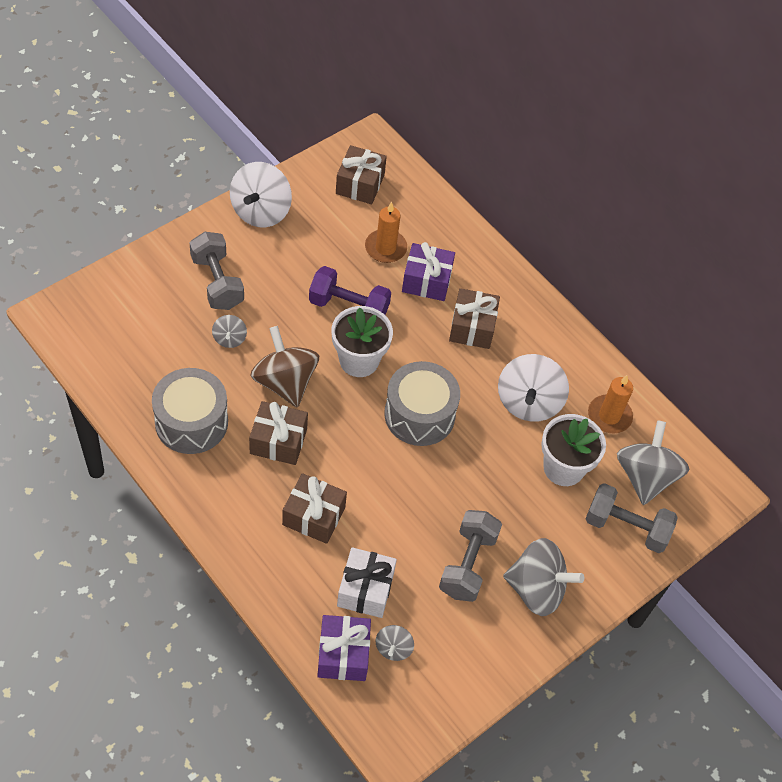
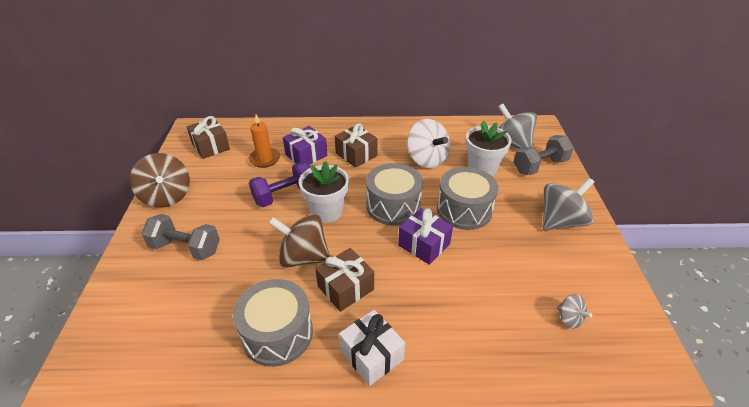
camera: 45 degrees left, 15 degrees down
(229, 339) = (236, 267): grey spinning top -> none
(261, 211) = (167, 196): white spinning top -> brown spinning top
(314, 516) = (425, 303): brown gift -> none
(343, 654) = (559, 354): purple gift -> purple gift (424, 245)
(365, 589) = (509, 307): white gift -> white gift (372, 355)
(467, 564) = (522, 242): grey dumbbell -> none
(472, 485) = (464, 210): none -> grey drum
(609, 416) = (462, 137): orange candle -> none

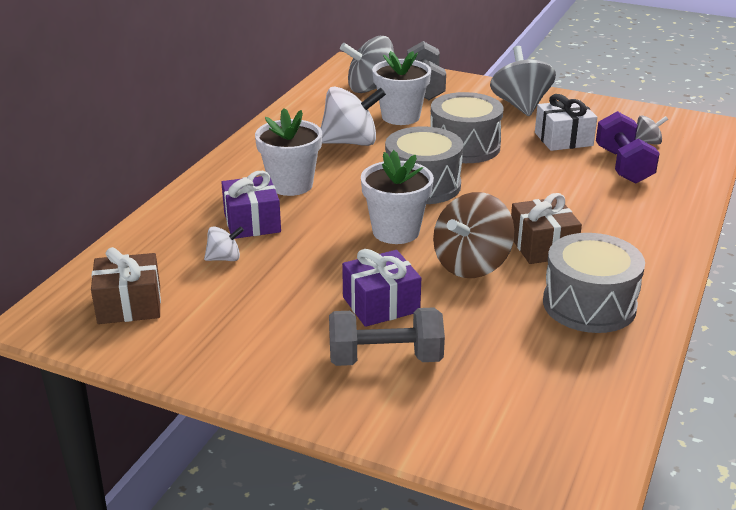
camera: 65 degrees left, 10 degrees down
(167, 196) = (235, 367): brown spinning top -> none
(186, 248) = (385, 359): grey dumbbell -> grey dumbbell turned 45 degrees clockwise
(265, 159) = (224, 258): orange candle -> white spinning top
(284, 195) = (333, 257): purple dumbbell -> purple dumbbell (623, 165)
(356, 154) = (291, 185): brown gift -> white flower pot
(372, 355) = (646, 251): white gift -> white gift (563, 139)
(424, 245) = (504, 184): purple gift -> purple gift (381, 304)

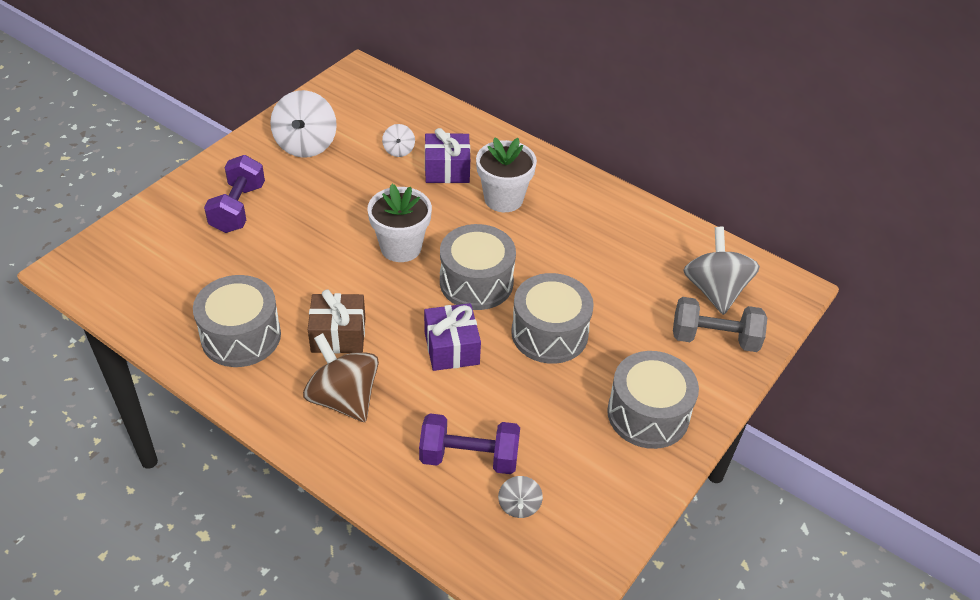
camera: 100 degrees right, 15 degrees up
(129, 305) = (358, 105): brown gift -> none
(350, 142) = (579, 250): white spinning top -> white spinning top (306, 145)
(381, 304) = (301, 218): purple gift -> purple gift (451, 348)
(385, 359) = (238, 208): grey dumbbell -> purple dumbbell
(400, 117) = (634, 299): white flower pot -> none
(471, 265) = (330, 281): brown spinning top -> brown spinning top (343, 398)
(520, 105) = (648, 414): grey spinning top -> grey drum
(563, 139) = (548, 425): white gift -> none

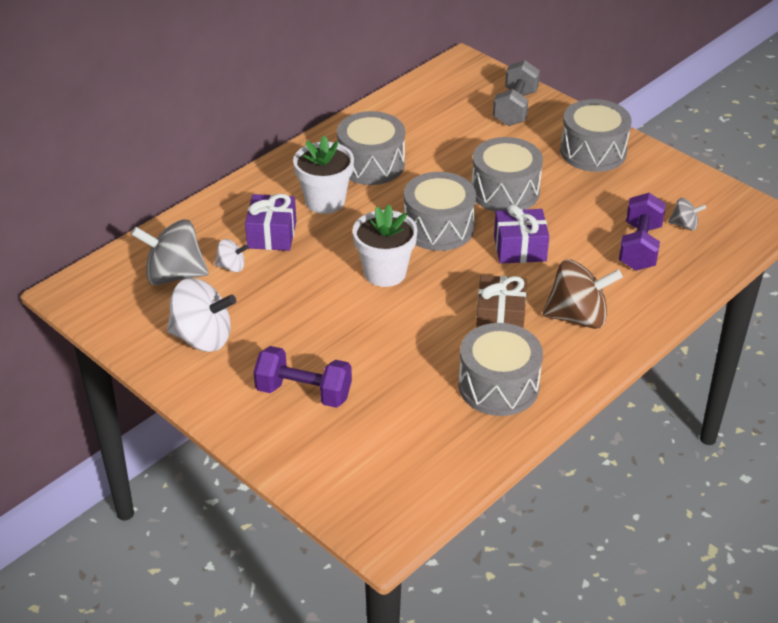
camera: 80 degrees left, 5 degrees down
(343, 398) = (578, 317): brown spinning top -> brown spinning top turned 150 degrees counterclockwise
(571, 226) = (371, 164): none -> grey drum
(715, 290) = (462, 99): grey spinning top -> grey spinning top (174, 275)

